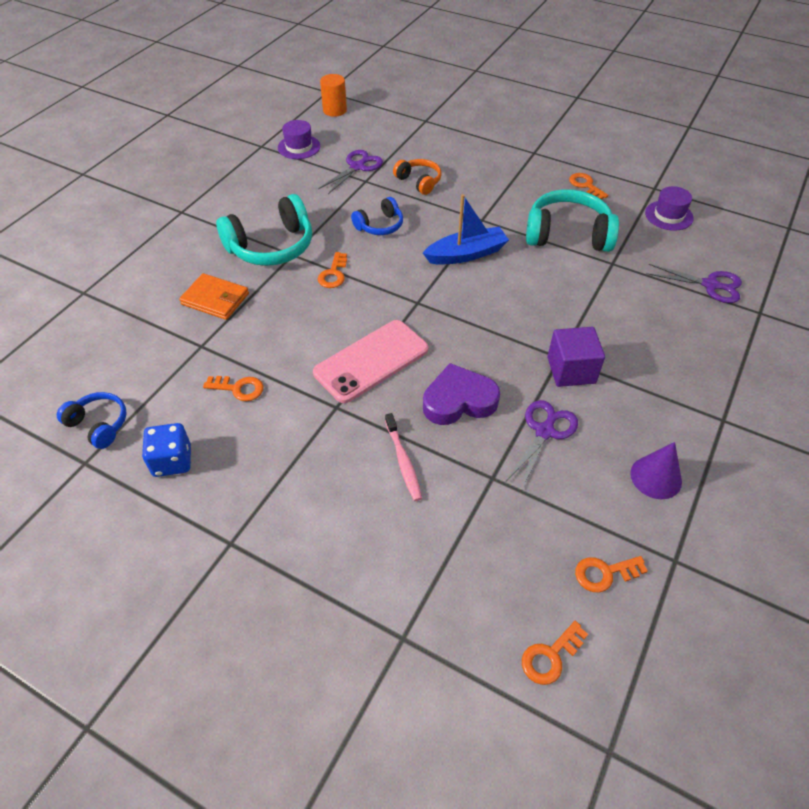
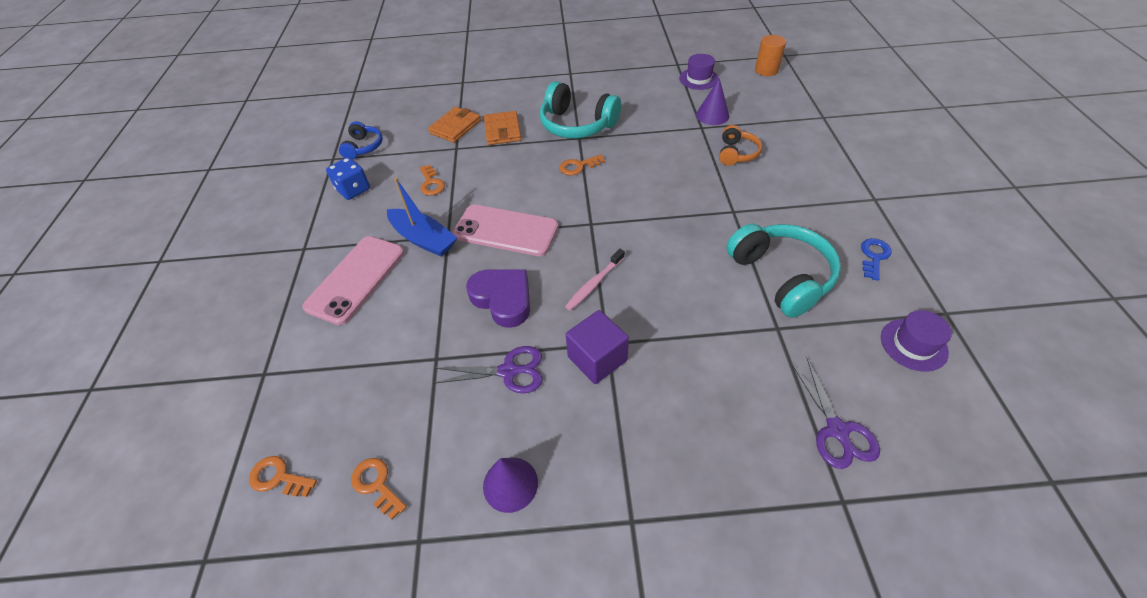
camera: 60 degrees right, 0 degrees up
(162, 331) = (455, 127): none -> orange wallet
(330, 507) = (356, 279): none -> pink phone
(357, 167) = (712, 115): purple scissors -> purple cone
(380, 225) = (657, 161): blue headphones -> none
(403, 461) = (419, 297): pink toothbrush -> pink toothbrush (594, 284)
(466, 254) = (677, 223): blue boat -> blue boat (424, 239)
(585, 185) = (874, 256): orange key -> blue key

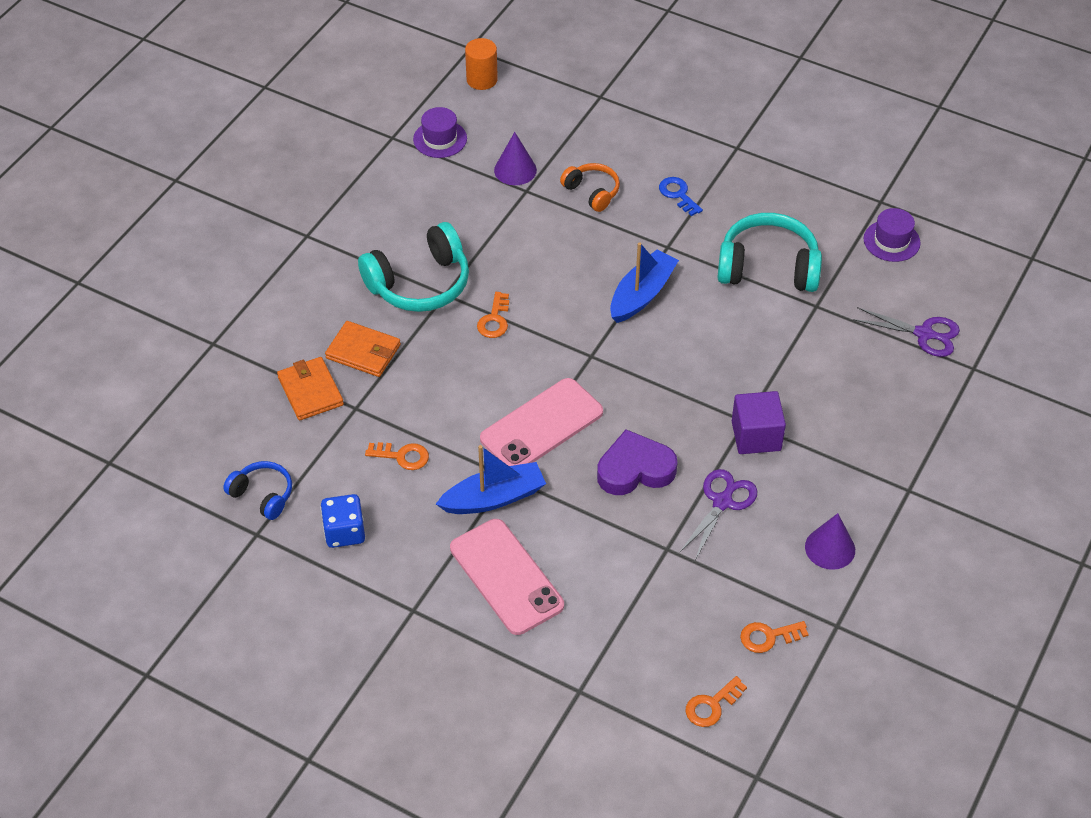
camera: 60 degrees left, 0 degrees up
(594, 284) = (672, 394): pink toothbrush -> none
(673, 220) = (642, 294): none -> blue boat
(874, 256) = (796, 197): blue key -> blue key (678, 194)

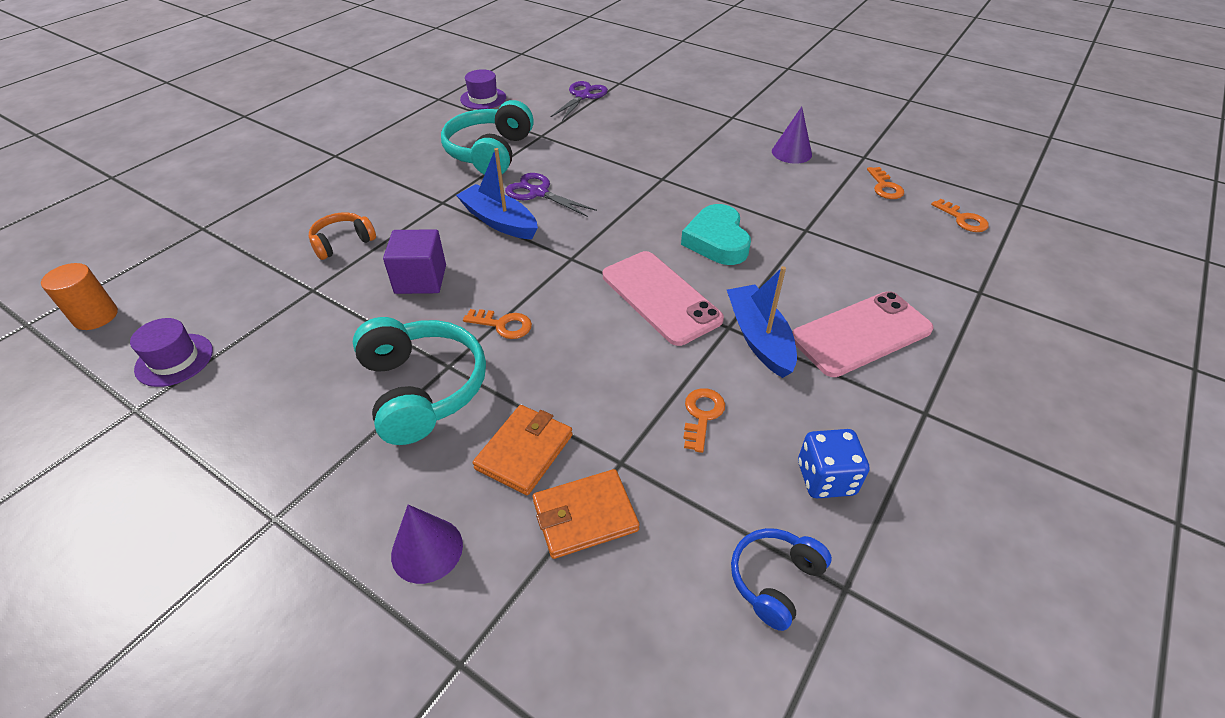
camera: 85 degrees left, 5 degrees down
(515, 170) = (274, 296): purple cone -> purple cone (427, 549)
(635, 469) = (717, 241): purple heart -> turquoise heart
(678, 194) = (376, 191): blue key -> none
(722, 502) = (751, 197): purple scissors -> purple scissors (538, 193)
(756, 436) = (679, 175): purple cube -> purple cube (420, 279)

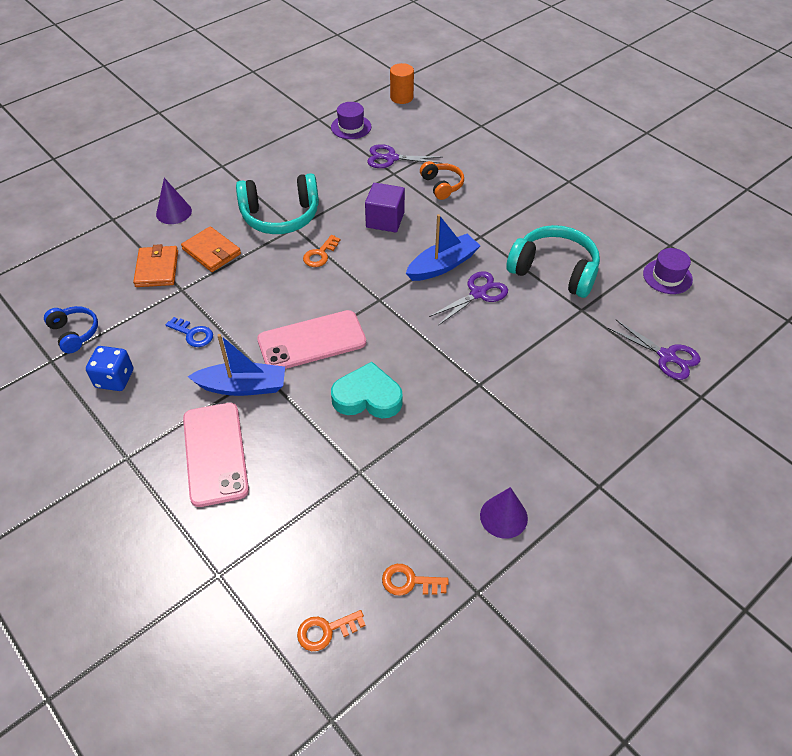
camera: 105 degrees right, 5 degrees up
(274, 298) = (391, 158): none -> purple scissors
(702, 415) = (193, 334): orange key -> blue key

